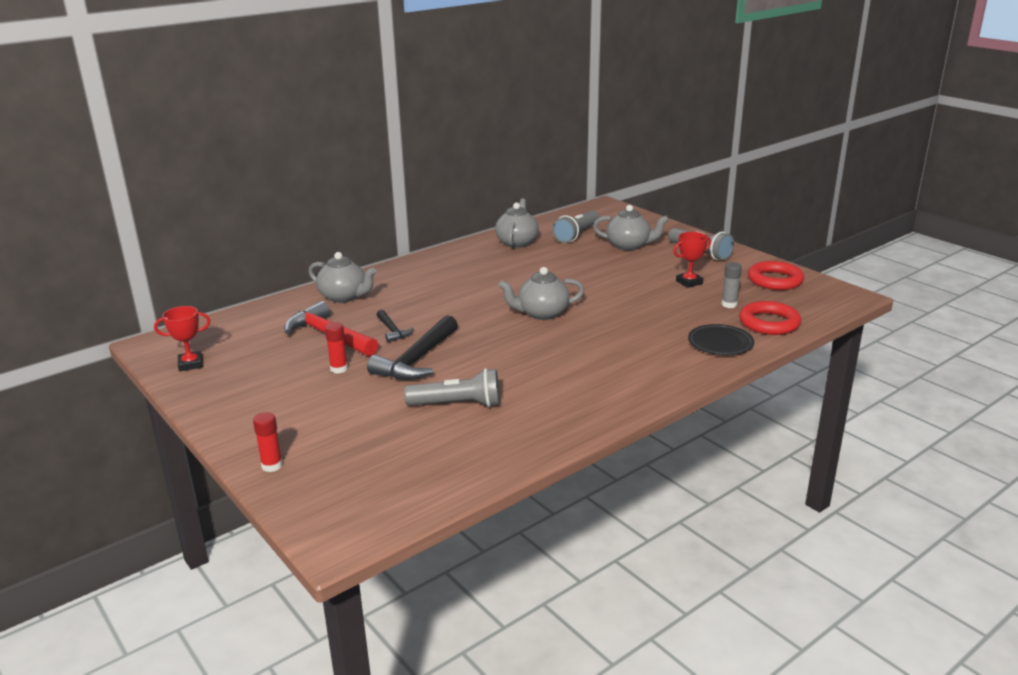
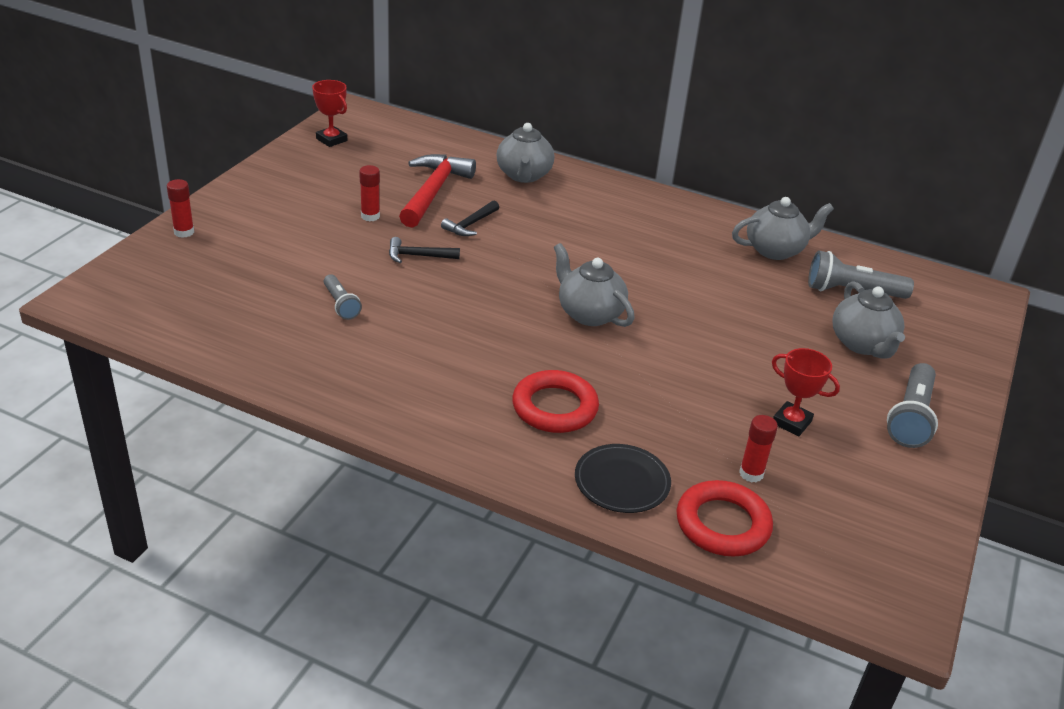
camera: 60 degrees right, 10 degrees up
(417, 359) = (418, 256): black hammer -> black hammer, size x0.52
(457, 404) = (341, 304): grey flashlight -> grey flashlight, size x0.60
(729, 304) = (751, 474): grey glue stick -> red glue stick
(775, 280) = (883, 513): red ring -> red ring (554, 407)

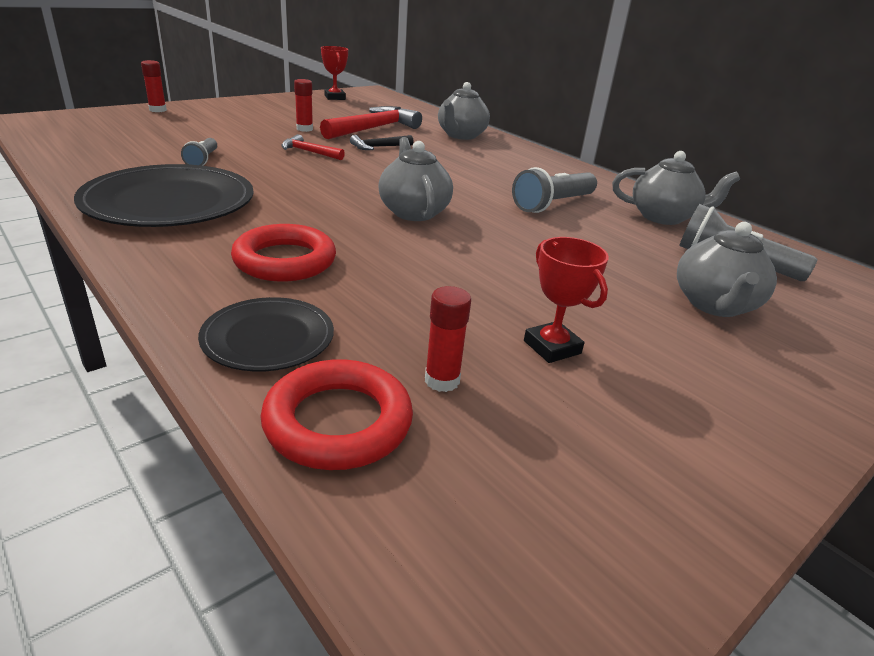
camera: 25 degrees right, 5 degrees down
(389, 374) = (169, 202): none -> black plate
(418, 256) = (309, 152): black hammer -> red hammer
(910, 417) = (737, 390): grey flashlight -> grey flashlight (553, 204)

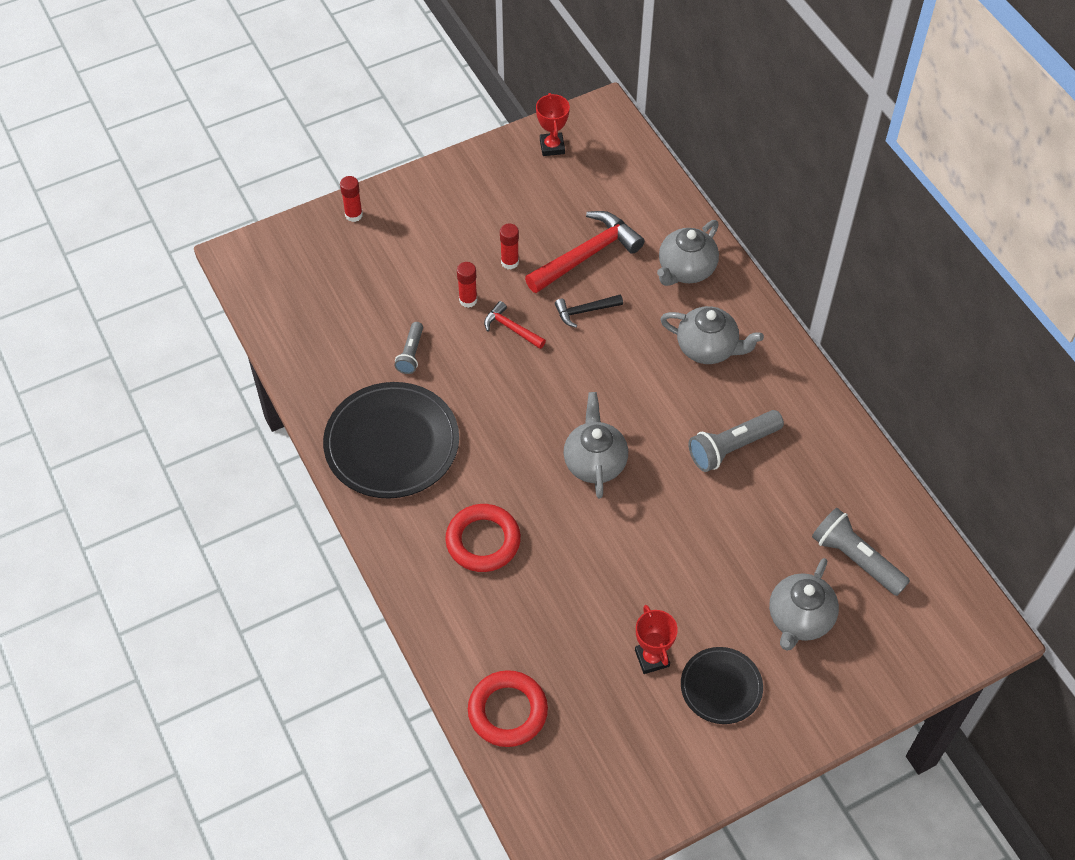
camera: 15 degrees right, 25 degrees up
(268, 338) = (471, 634): black plate -> black plate (721, 687)
(442, 380) = (571, 683): red glue stick -> red glue stick (468, 300)
(663, 217) = (834, 475): grey teapot -> grey teapot (707, 348)

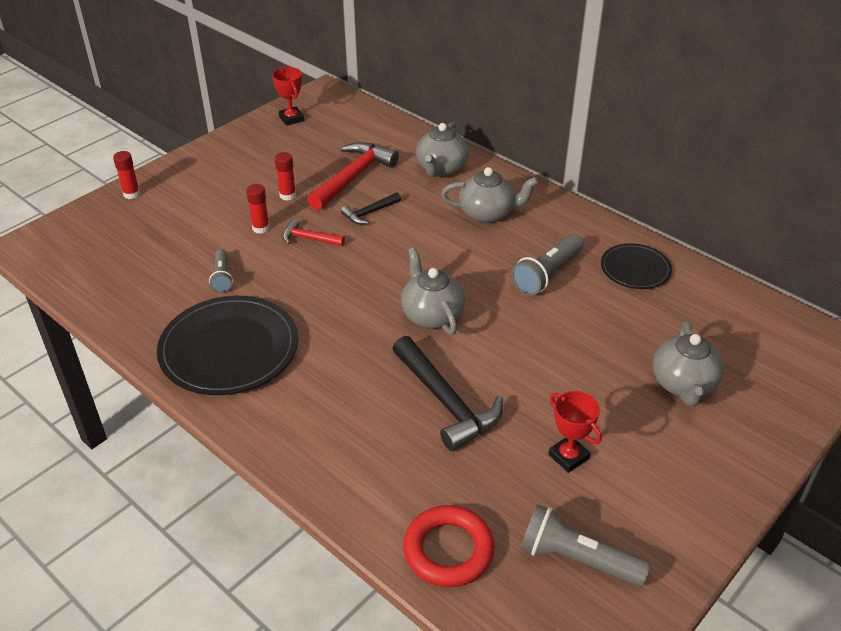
camera: 20 degrees left, 15 degrees down
(483, 541) = (354, 404): red ring -> none
(567, 565) = (446, 402): none -> black hammer
(721, 687) = (647, 461): black plate -> black plate (635, 269)
(856, 559) = (701, 326): grey flashlight -> grey flashlight (577, 559)

